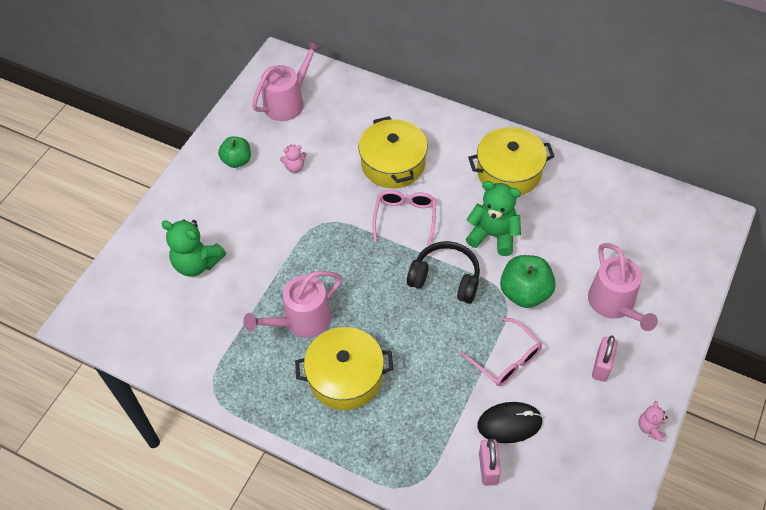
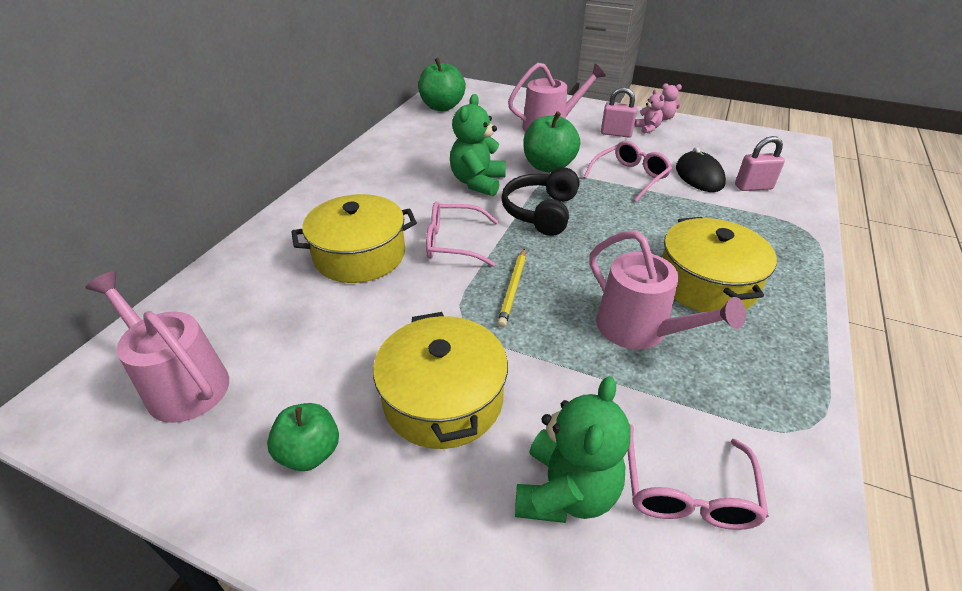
camera: 95 degrees left, 15 degrees down
(187, 316) = (687, 492): none -> pink glasses
(295, 167) = (345, 360): pink teddy bear -> pink teddy bear (648, 128)
(350, 252) = (513, 288): none -> yellow pencil
(509, 172) = (389, 173): yellow pot -> yellow pot (443, 399)
(653, 207) = (442, 107): none -> green apple

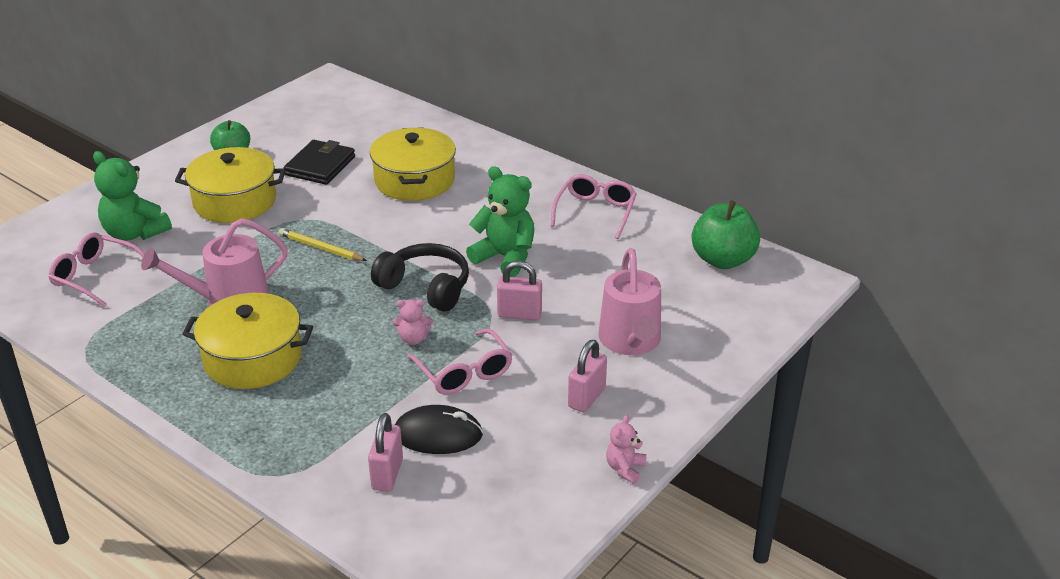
camera: 105 degrees right, 5 degrees down
(182, 383) = (319, 115): pink watering can -> none
(336, 339) = (320, 166): none -> black wallet
(453, 242) = (404, 227): pink glasses -> pink glasses (595, 212)
(548, 166) = (519, 314): green apple -> pink padlock
(648, 128) = (592, 436): pink teddy bear -> pink teddy bear (413, 339)

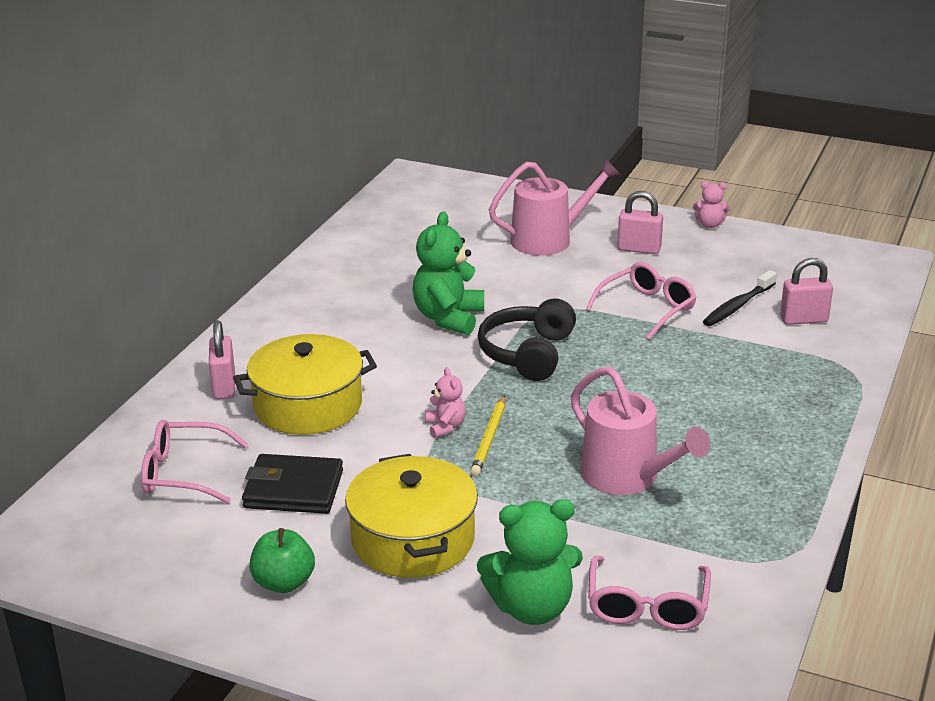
camera: 105 degrees left, 5 degrees down
(135, 233) = (532, 608): green teddy bear -> green teddy bear turned 60 degrees clockwise
(252, 358) = (713, 430): yellow pot -> none
(413, 339) = (617, 343): pink teddy bear -> pink teddy bear (445, 426)
(438, 434) = (738, 306): black mouse -> black toothbrush
(519, 314) = (542, 295): pink padlock -> pink padlock (224, 386)
(595, 212) = (337, 281): pink glasses -> pink glasses (183, 473)
(723, 260) = (398, 212): green apple -> none

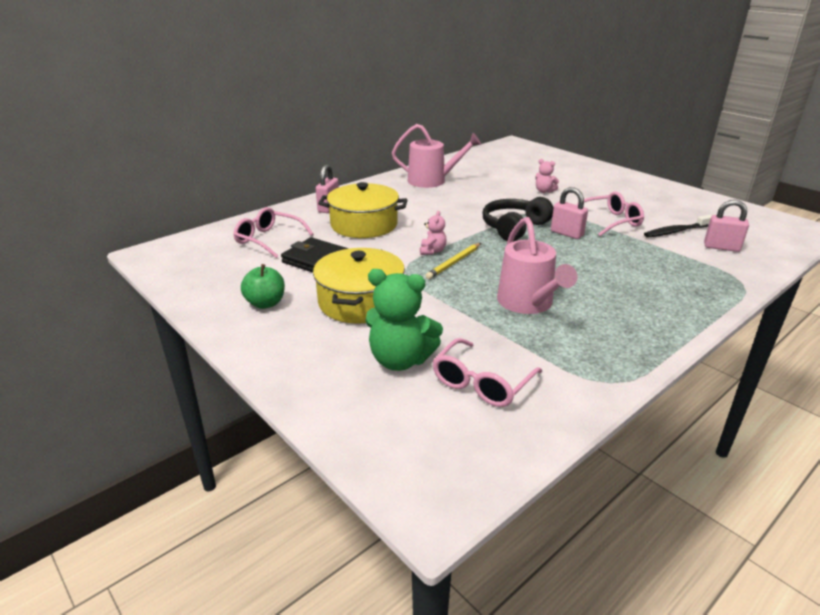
camera: 25 degrees right, 0 degrees up
(448, 318) = (480, 203): green teddy bear -> none
(549, 239) = (571, 180): pink watering can -> pink watering can (432, 181)
(639, 249) = (626, 193): pink padlock -> pink padlock (566, 234)
(710, 225) = (683, 190): pink teddy bear -> pink teddy bear (544, 191)

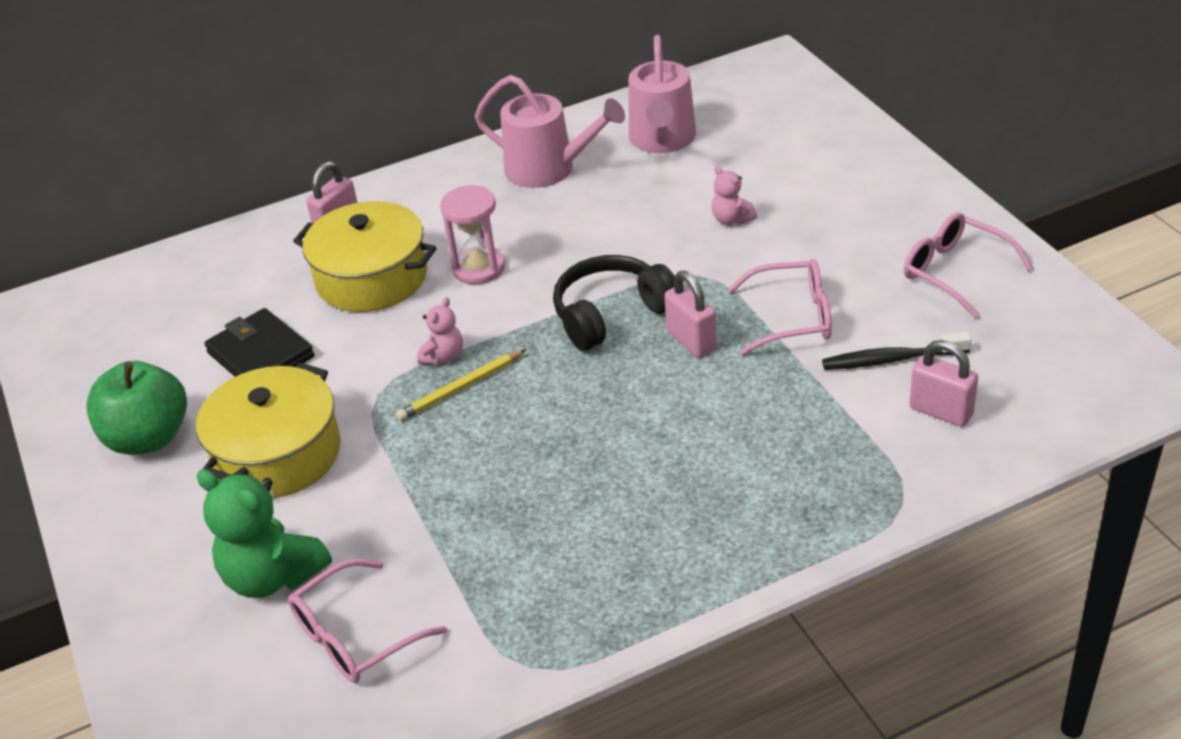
camera: 20 degrees right, 10 degrees up
(265, 303) = (148, 438): green apple -> green apple, size x1.51
(268, 239) = (211, 296): pink glasses -> pink glasses (955, 272)
(424, 217) = (478, 268): none -> pink hourglass
(528, 303) = (517, 495): pink watering can -> pink watering can (662, 140)

